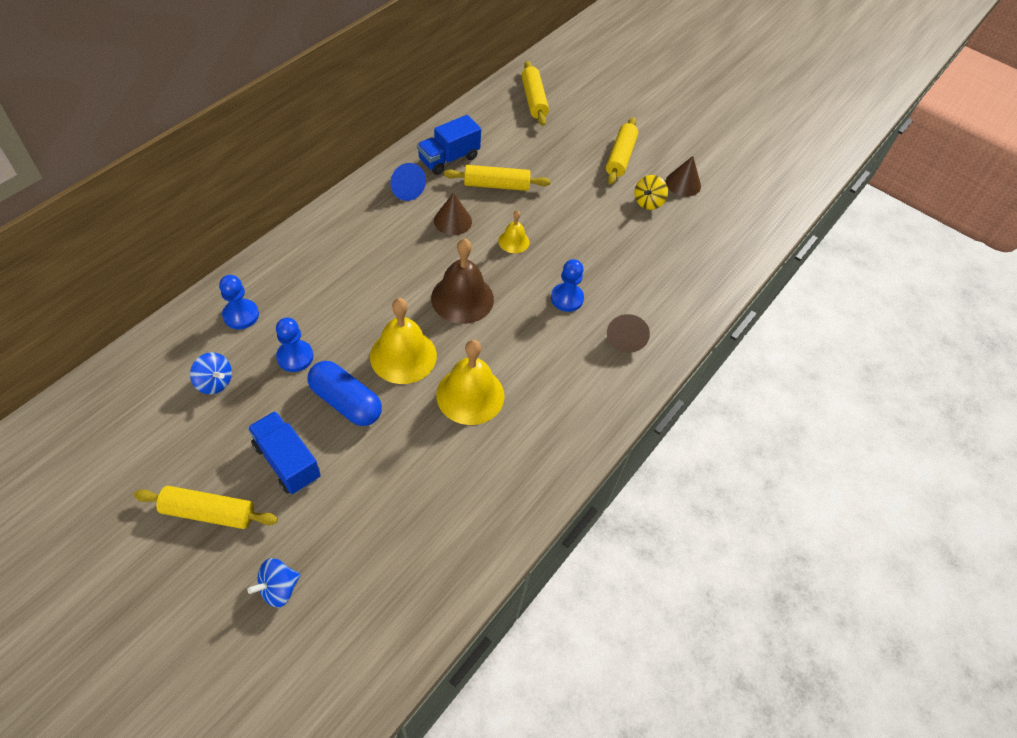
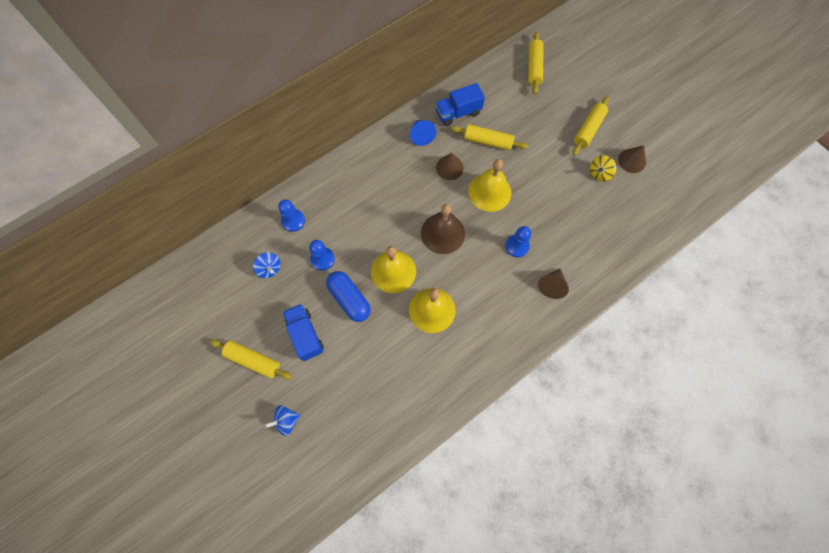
camera: 20 degrees right, 15 degrees up
(513, 241) = (489, 192): yellow bell -> yellow bell, size x1.89

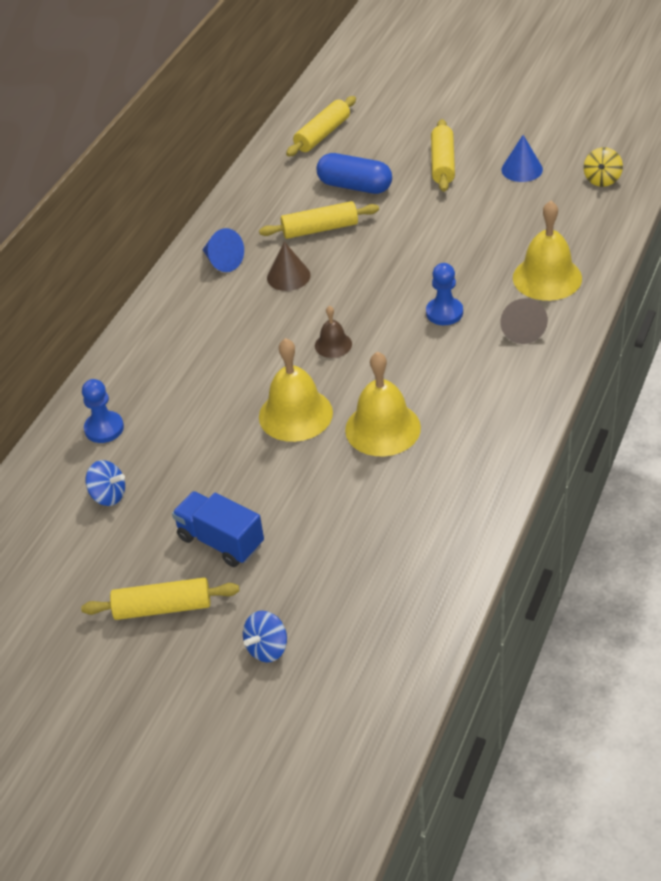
camera: 25 degrees left, 25 degrees down
(322, 259) = (181, 448): blue pawn -> none
(349, 299) = (256, 472): blue capsule -> blue capsule (355, 186)
(442, 233) = (333, 345): brown bell -> brown bell, size x0.53
(458, 113) = (256, 219): blue truck -> none
(489, 192) = (363, 276): yellow bell -> yellow bell (547, 278)
(534, 67) = (322, 134): yellow rolling pin -> yellow rolling pin turned 60 degrees clockwise
(599, 173) = (491, 198): yellow spinning top -> yellow spinning top (602, 180)
(632, 161) = (522, 169): brown cone -> blue cone

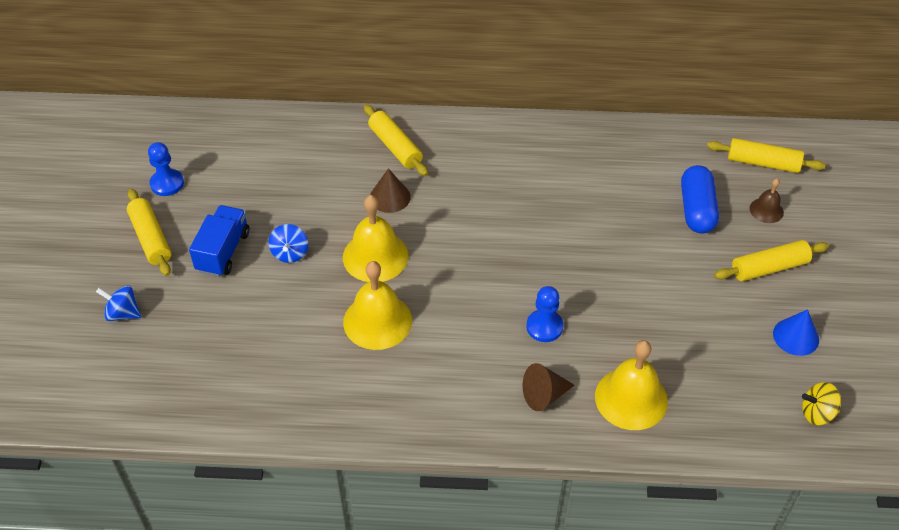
camera: 65 degrees right, 5 degrees up
(104, 428) = (322, 143): blue pawn -> blue pawn (167, 183)
(108, 495) = (253, 170): blue spinning top -> blue spinning top (290, 253)
(222, 261) = (546, 150): blue cone -> none
(288, 276) = (546, 199): brown cone -> brown cone (390, 197)
(320, 229) = (621, 202): yellow rolling pin -> yellow rolling pin (395, 147)
(333, 345) = (469, 257): brown bell -> brown bell (766, 210)

